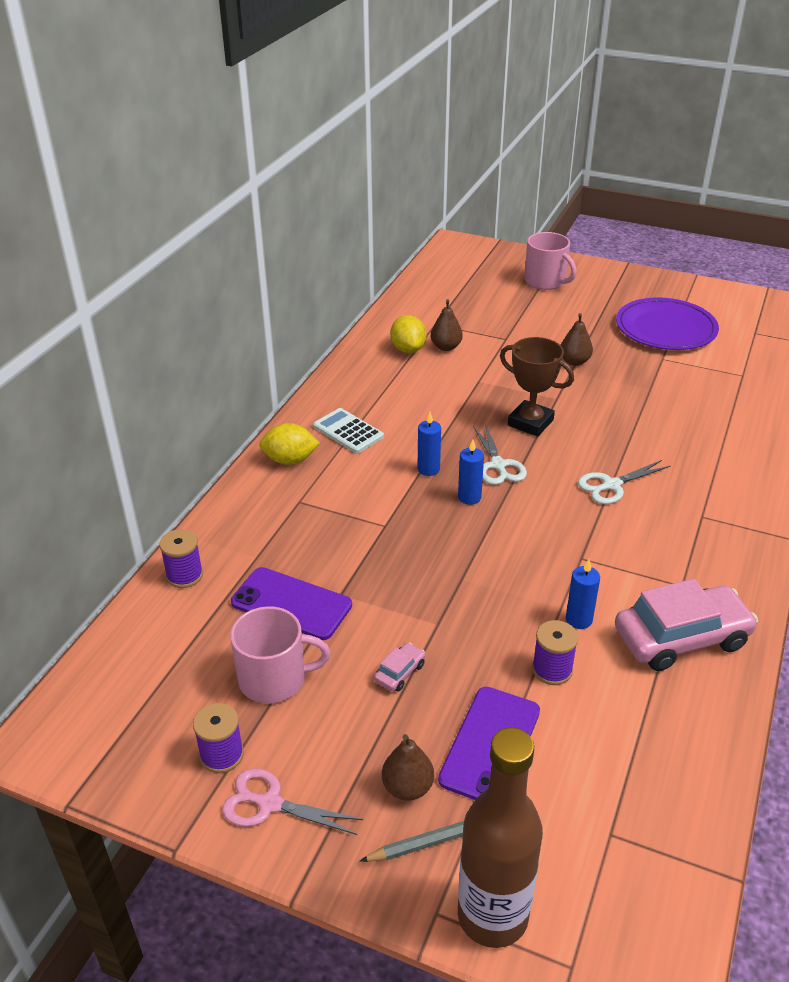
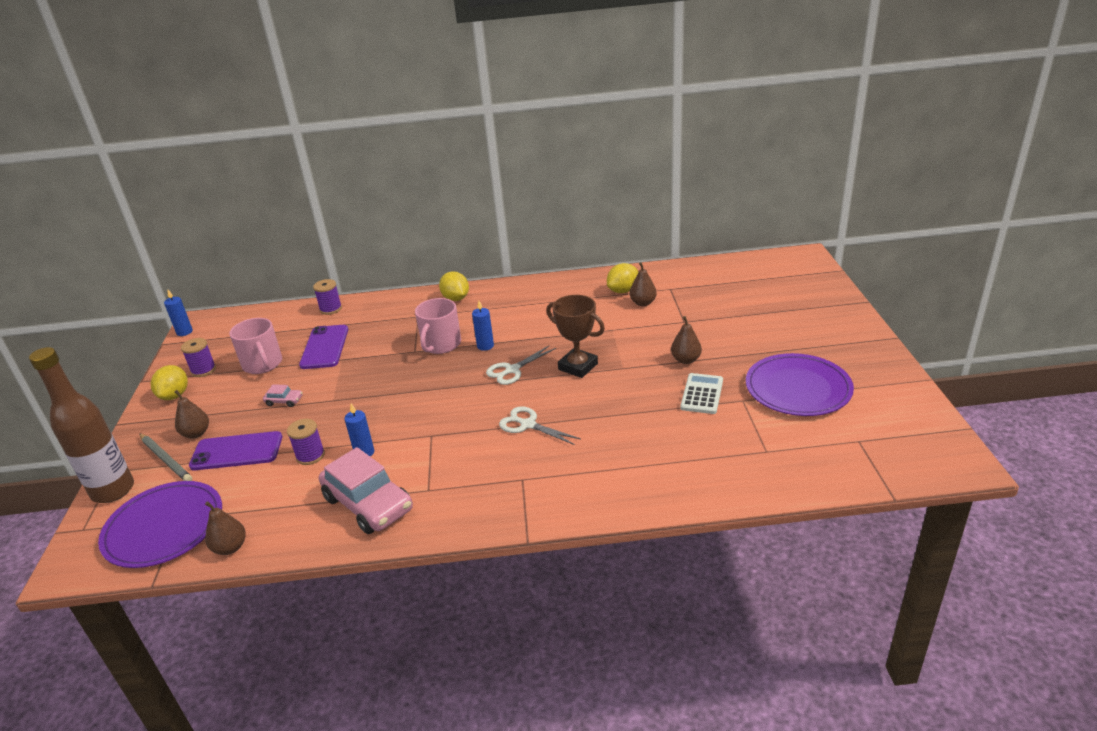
camera: 65 degrees right, 5 degrees down
(269, 803) = (175, 395): pink scissors -> yellow lemon
(348, 431) = (502, 305): white calculator -> white calculator (702, 394)
(469, 497) = (466, 371): blue candle -> blue candle (184, 332)
(530, 422) = (578, 366): brown trophy -> brown trophy turned 60 degrees counterclockwise
(545, 281) = (799, 310): pink mug -> pink mug (441, 344)
(622, 854) = (164, 527): none -> purple plate
(702, 782) = (230, 547): none -> brown pear

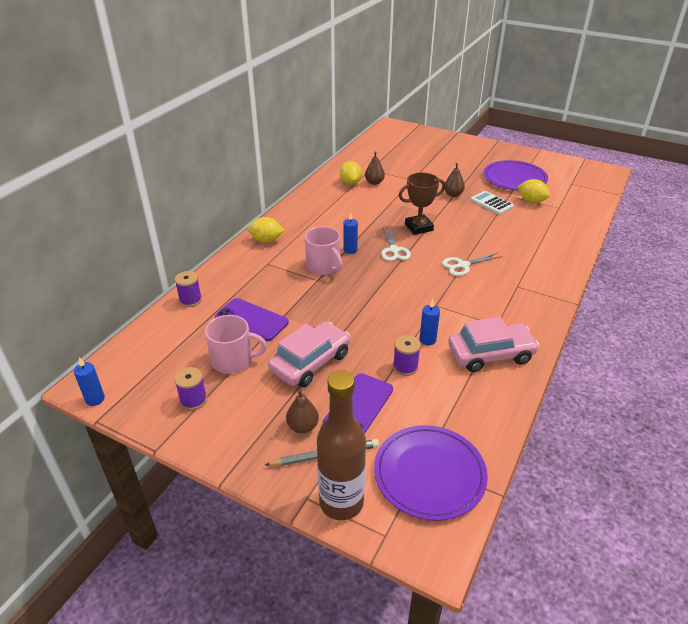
camera: 60 degrees left, 5 degrees up
(175, 395) = (217, 429): yellow lemon -> yellow lemon (531, 201)
(230, 547) = (488, 437): brown pear -> none
(284, 401) = (310, 362): pink car -> pink car, size x2.37

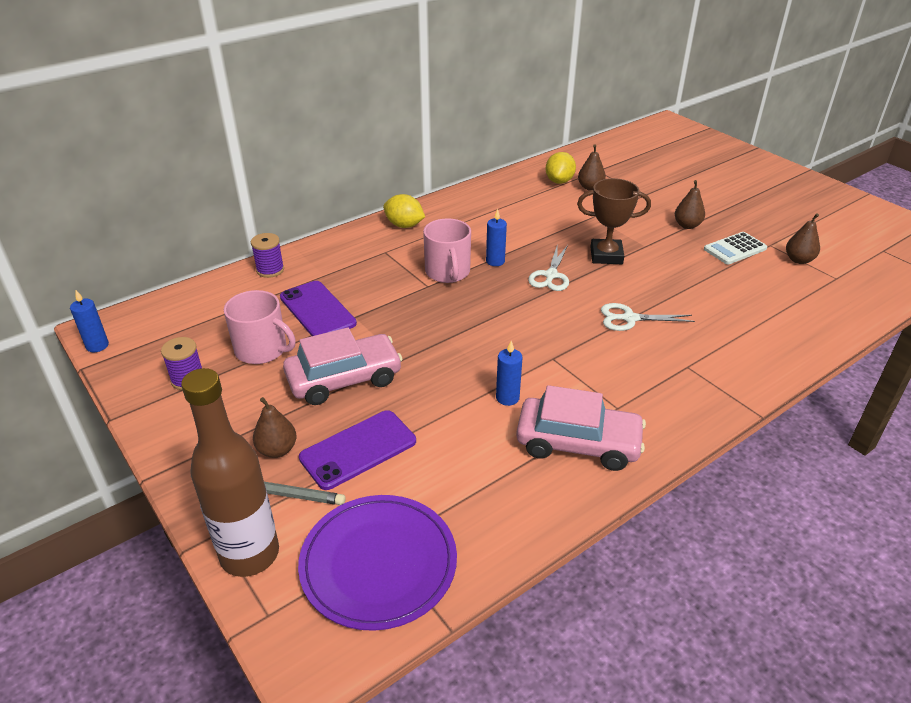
camera: 25 degrees right, 0 degrees up
(405, 367) = (452, 422): purple spool -> none
(491, 203) = (735, 249): white calculator -> white calculator turned 105 degrees counterclockwise
(514, 178) = (796, 224): purple plate -> none
(531, 201) = (798, 260): yellow lemon -> brown pear

